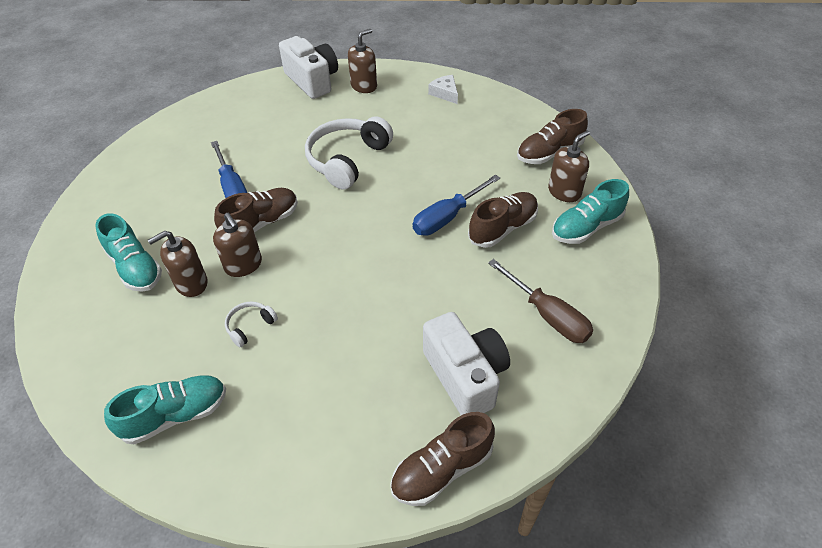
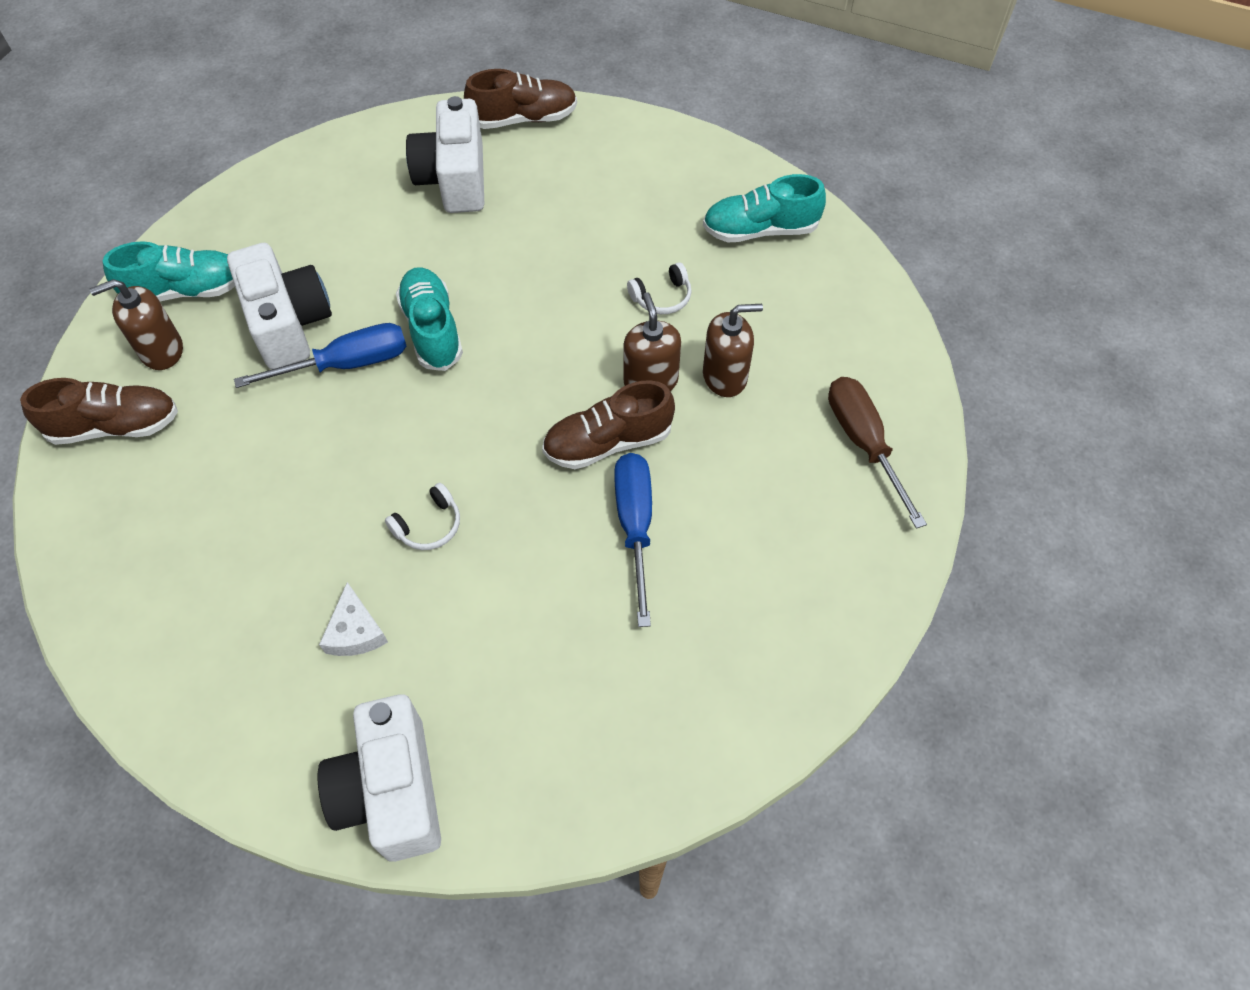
camera: 160 degrees left, 10 degrees up
(135, 267) = (800, 426): turquoise shoe -> turquoise shoe (432, 329)
(347, 160) = (428, 525): white headphones -> white headphones, size x0.45
(364, 86) = (297, 726): brown soap dispenser -> none
(445, 93) = (162, 637): white cheese -> white cheese (355, 631)
(503, 228) = (288, 324): brown shoe -> white camera
(547, 315) = (326, 207): brown screwdriver -> brown screwdriver (863, 443)

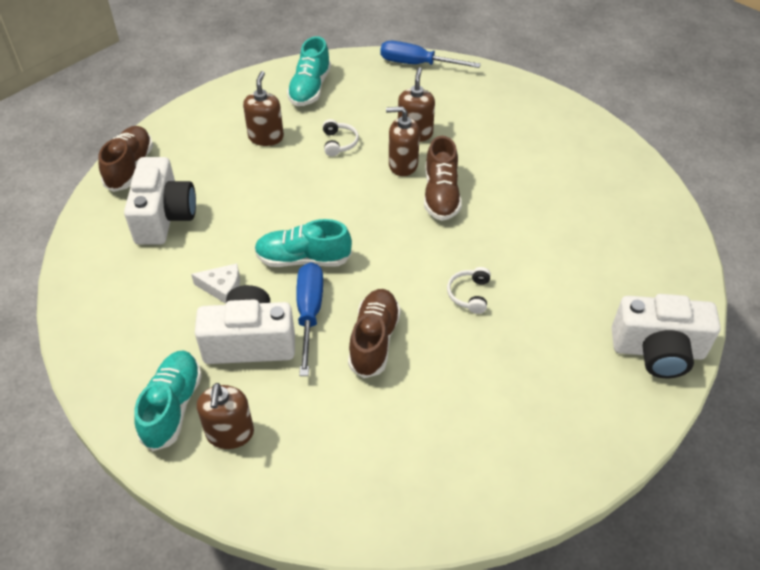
camera: 70 degrees left, 10 degrees down
(115, 426) = (295, 477): brown shoe -> brown shoe (374, 340)
(355, 631) = (539, 349): white cheese -> white cheese (222, 287)
(428, 525) = (469, 294): white headphones -> white headphones turned 150 degrees counterclockwise
(454, 179) = (164, 217): white camera -> white camera turned 105 degrees counterclockwise
(635, 526) = (506, 198): blue screwdriver -> blue screwdriver (417, 64)
(636, 219) = (266, 137): none -> brown soap dispenser
(863, 443) = (486, 95): brown screwdriver -> none

